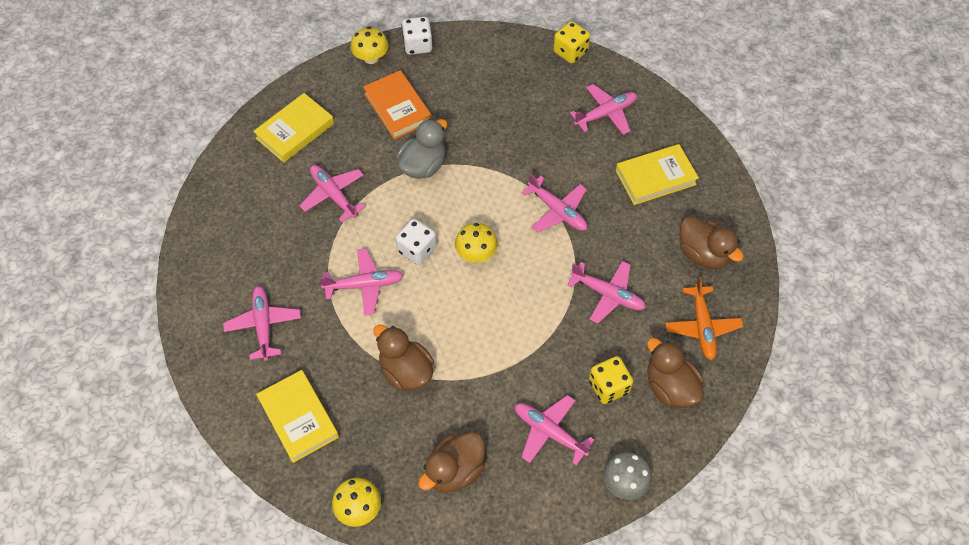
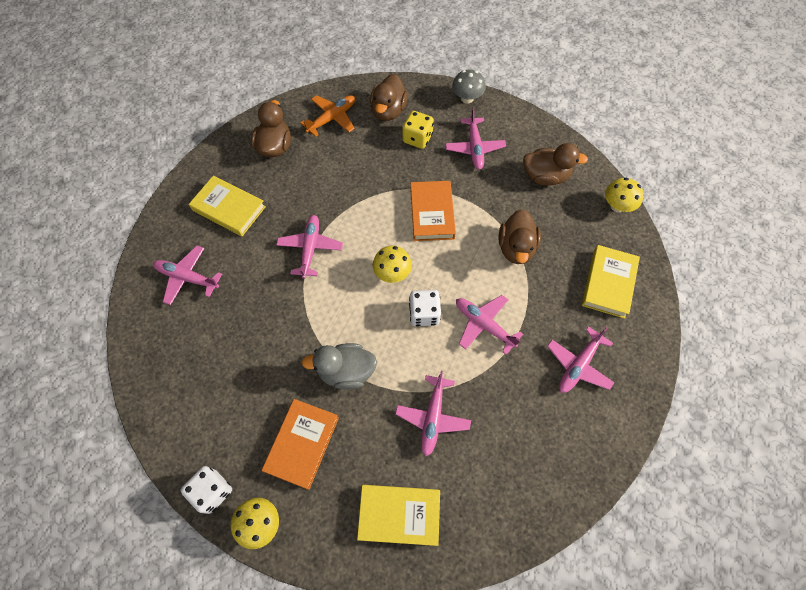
camera: 130 degrees left, 5 degrees up
(507, 330) = (432, 213): none -> orange book
(570, 52) = (131, 350): yellow dice -> none
(608, 294) = (353, 177): pink plane -> none

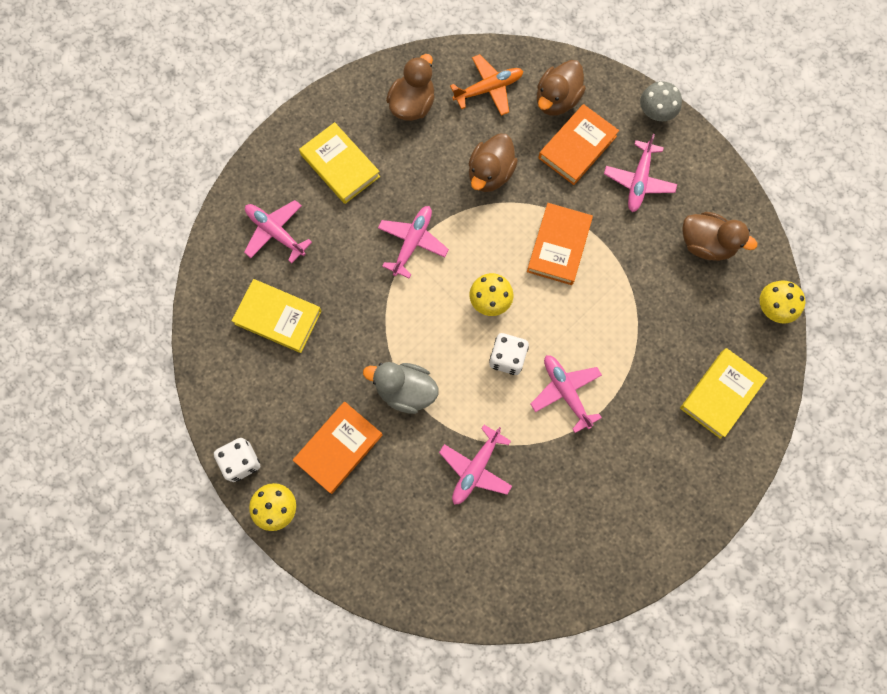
camera: 20 degrees right, 10 degrees up
(399, 515) = (409, 549): yellow book -> yellow book (278, 317)
(417, 138) = (577, 147): yellow dice -> orange book
(516, 248) = (636, 318): brown duck -> brown duck (490, 174)
(578, 365) = (647, 470): pink plane -> none

